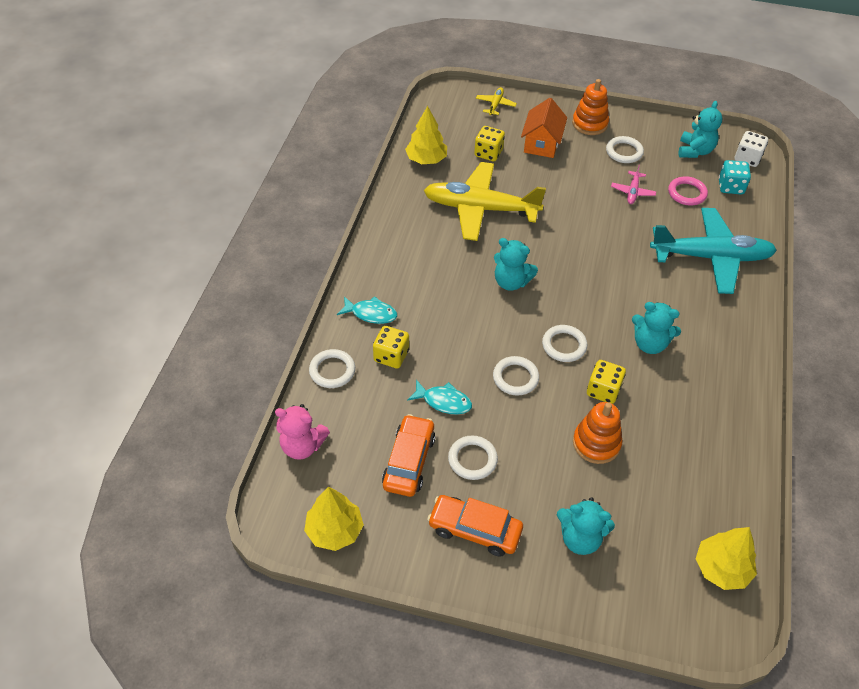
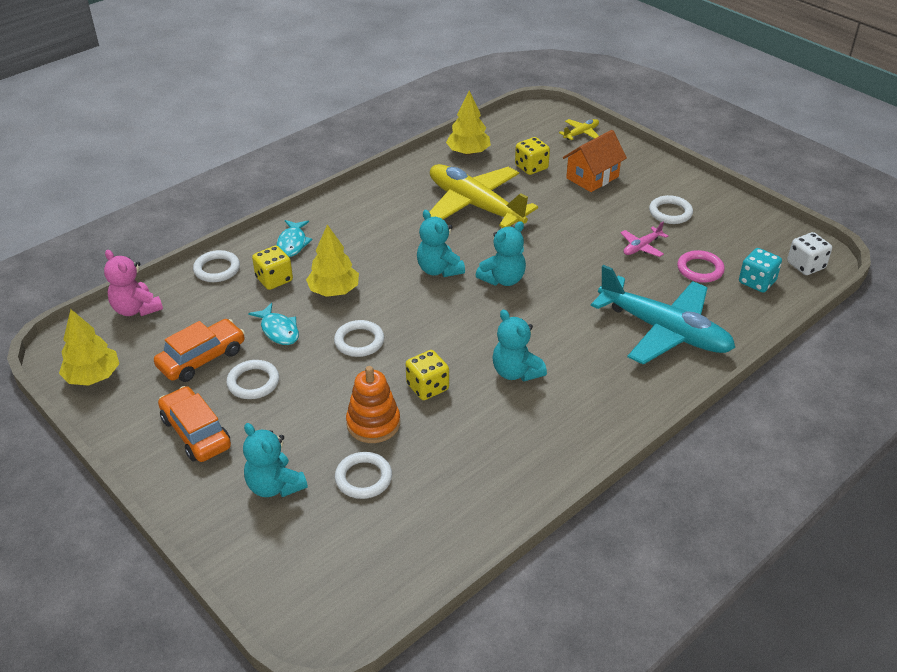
camera: 35 degrees right, 10 degrees down
(371, 314) = (292, 243): turquoise fish -> turquoise fish turned 45 degrees clockwise
(564, 345) = (431, 337): white ring -> white ring (363, 478)
(589, 124) = (660, 178): orange stacking toy -> none
(695, 151) = (751, 238): turquoise teddy bear -> turquoise teddy bear (503, 279)
(721, 568) = (375, 580): yellow tree -> yellow tree (334, 291)

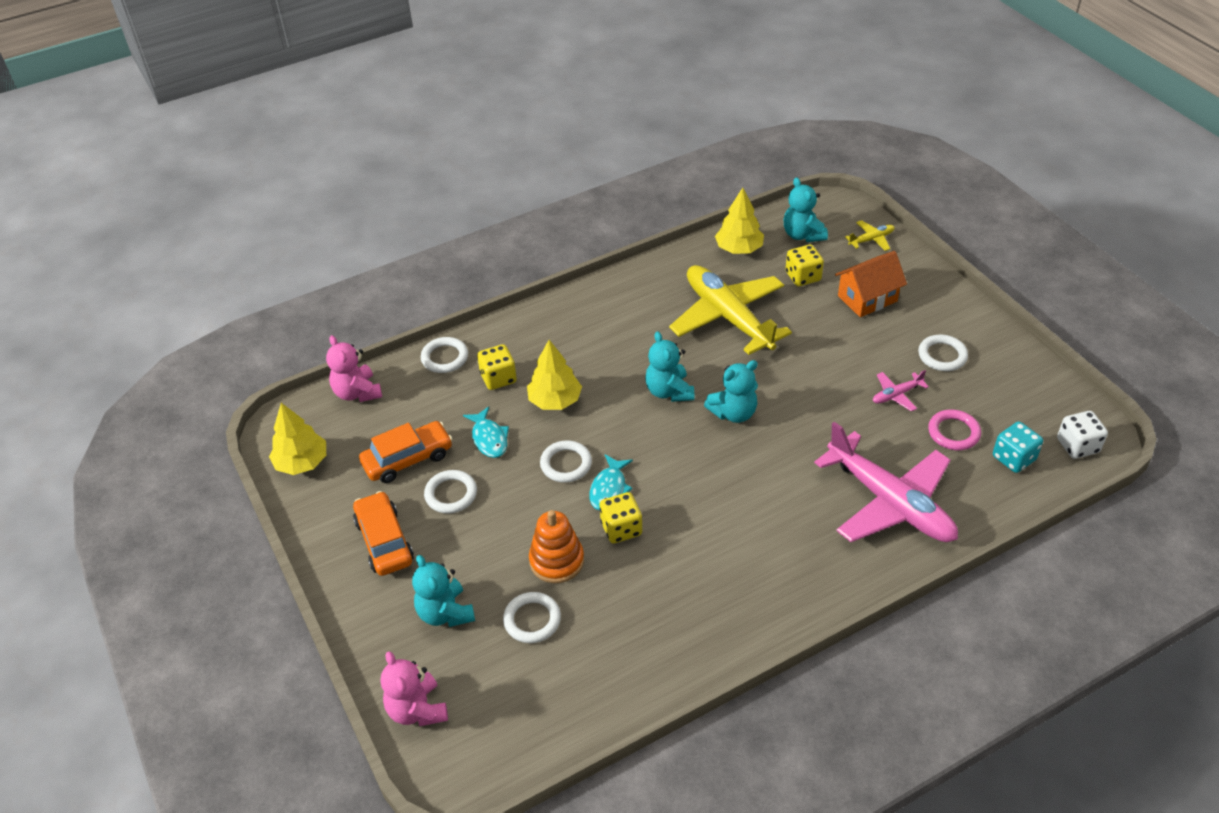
camera: 15 degrees right, 5 degrees up
(269, 577) = (417, 709): none -> pink teddy bear
(292, 243) = (527, 337): turquoise fish -> turquoise fish (609, 489)
(516, 372) = (716, 526): turquoise teddy bear -> turquoise teddy bear (802, 235)
(664, 331) = (890, 503): turquoise plane -> pink plane

